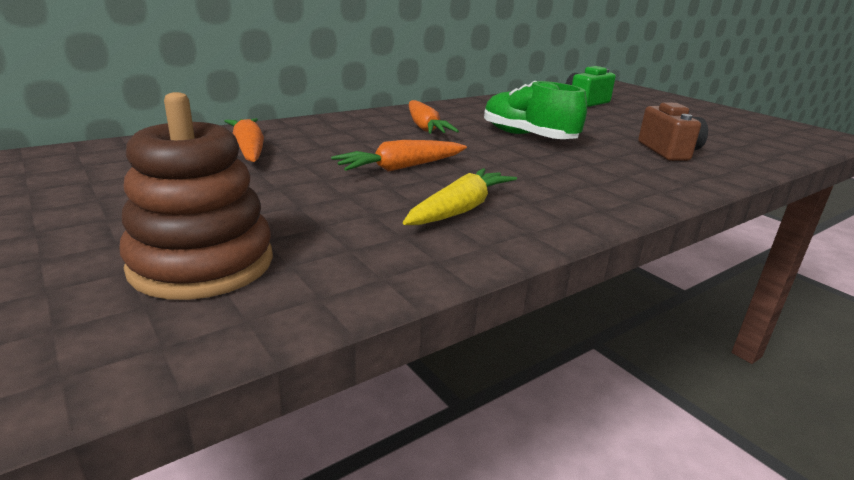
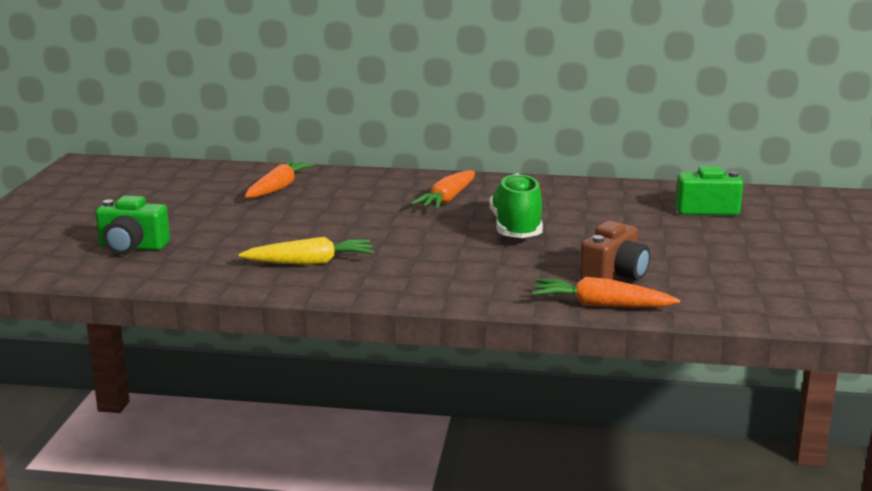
camera: 45 degrees right, 5 degrees down
(202, 263) = (132, 247): brown stacking toy -> green camera
(400, 168) = (342, 227): orange carrot -> orange carrot (600, 305)

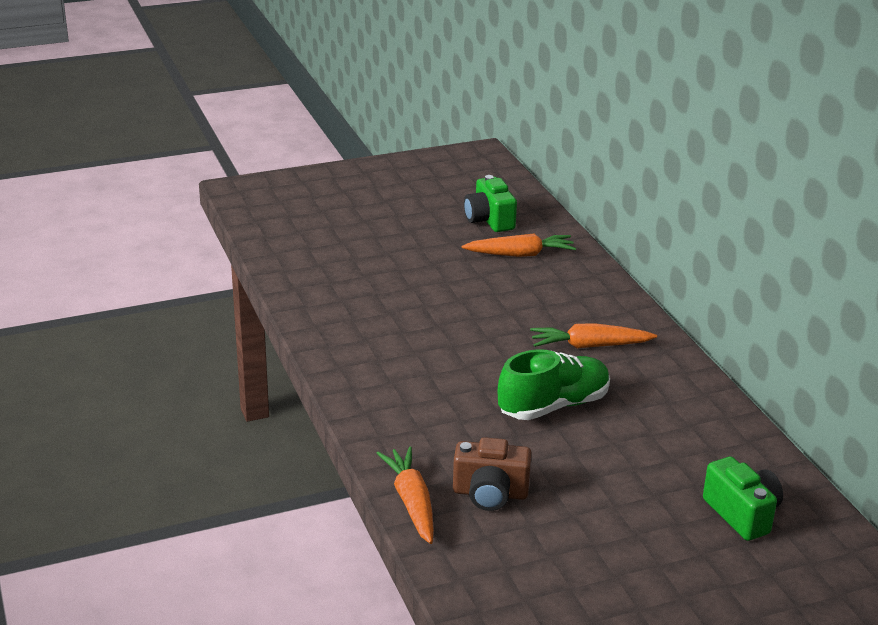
camera: 60 degrees right, 10 degrees up
(132, 247) = (331, 242): green camera -> green camera (489, 220)
(310, 262) = (372, 327): yellow carrot -> none

